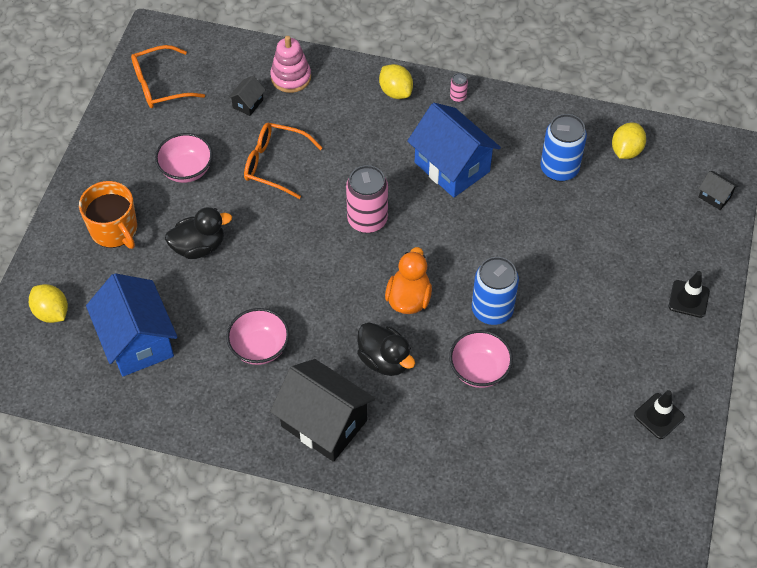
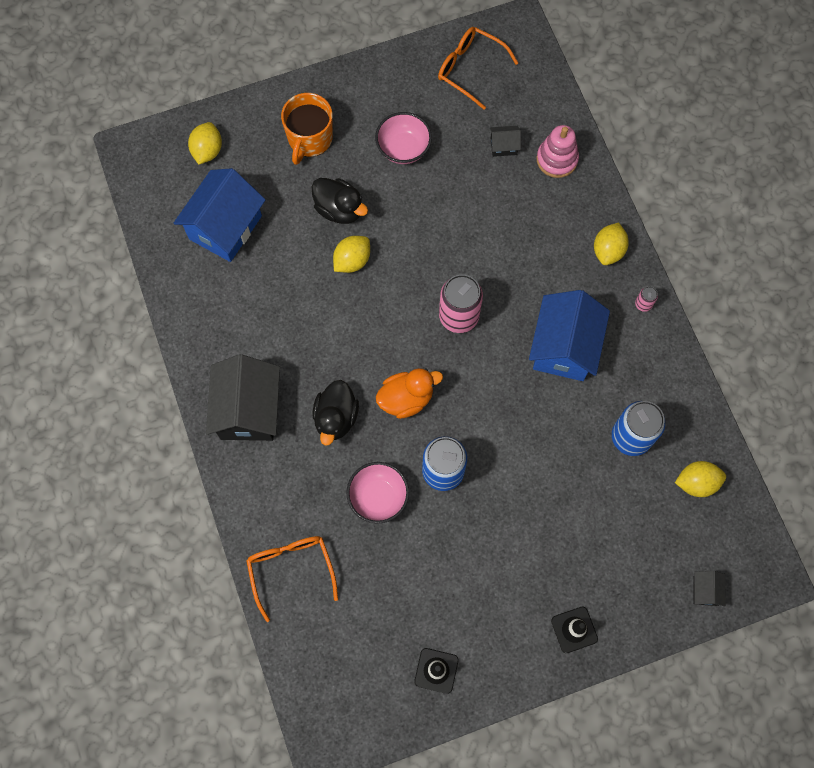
camera: 55 degrees right, 15 degrees up
(253, 265) = (352, 261): none -> yellow lemon
(259, 348) = (281, 317): pink bowl -> none
(274, 164) = (459, 208): orange glasses -> orange glasses (291, 569)

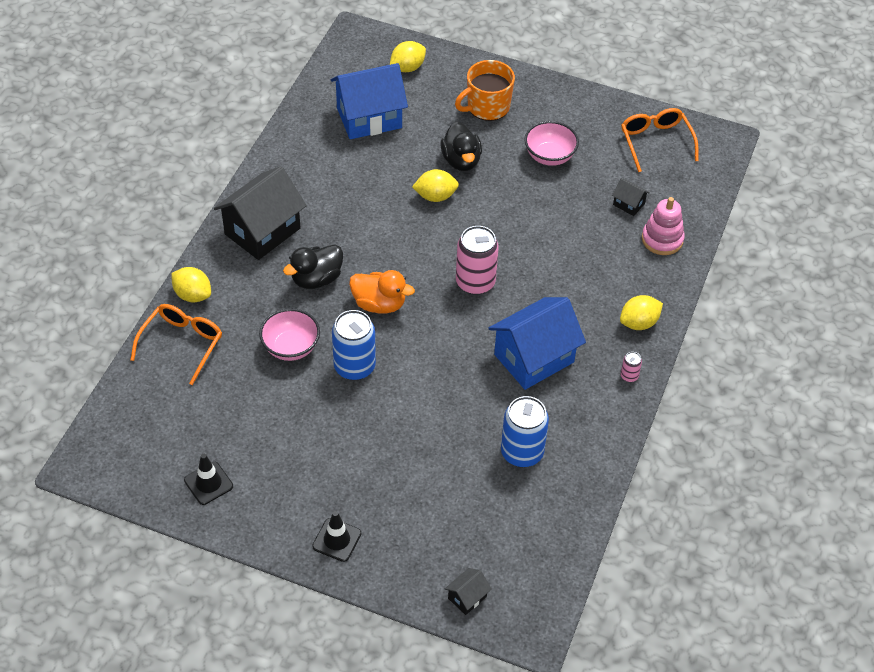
camera: 40 degrees right, 20 degrees down
(696, 482) = (541, 521): yellow lemon -> yellow lemon (193, 295)

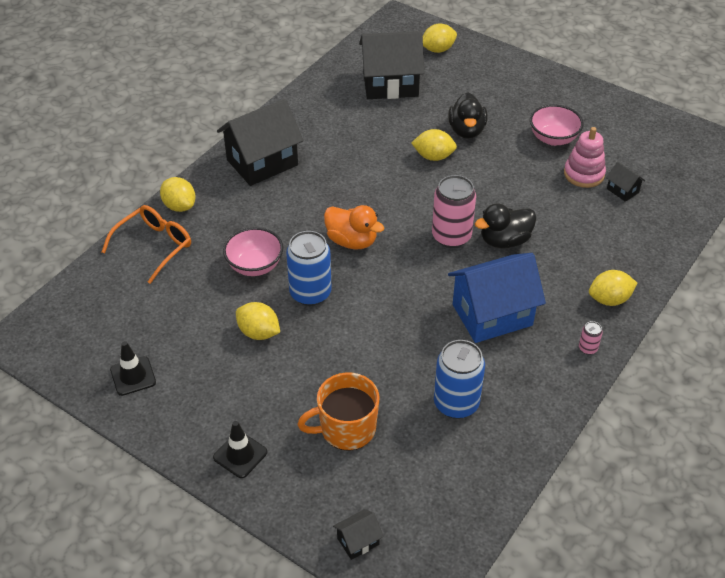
camera: 15 degrees right, 5 degrees down
(316, 279) = (299, 210): black duck -> black duck (504, 241)
(316, 417) = (259, 332): none -> yellow lemon
(369, 118) = (390, 84): blue house -> black house
(487, 107) = (503, 90): orange mug -> orange mug (346, 429)
(655, 142) = (661, 140): orange glasses -> none
(662, 239) = (650, 226): pink stacking toy -> pink stacking toy (584, 174)

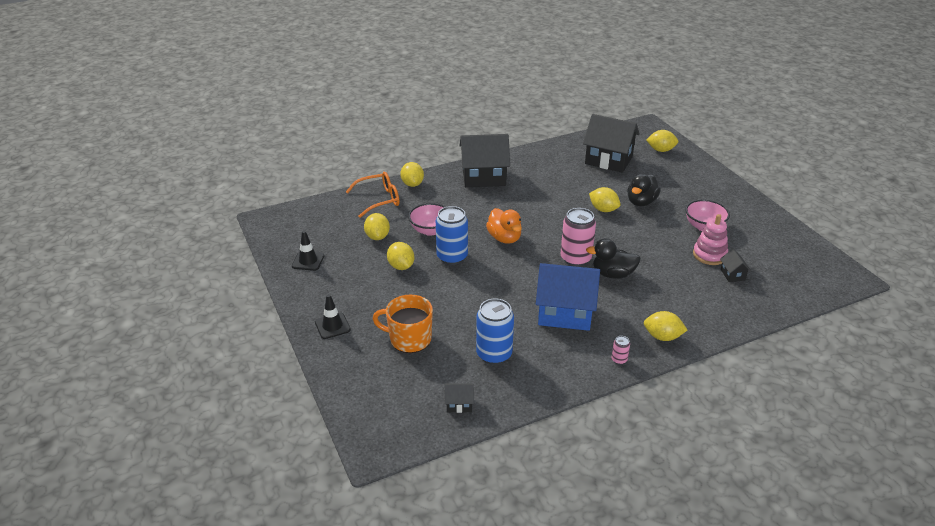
camera: 30 degrees right, 10 degrees down
(195, 302) = (377, 237): none -> yellow lemon
(358, 541) = (361, 403): black house -> black house (459, 404)

